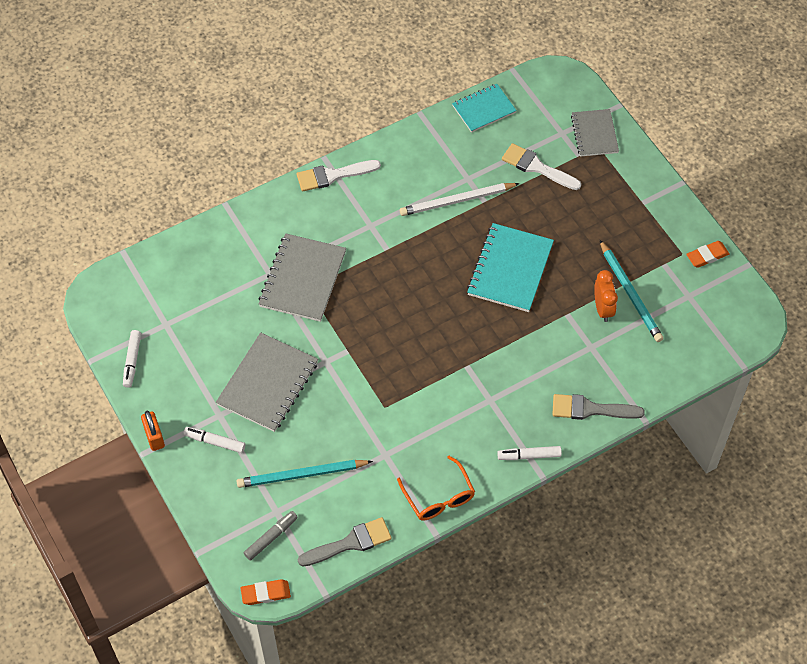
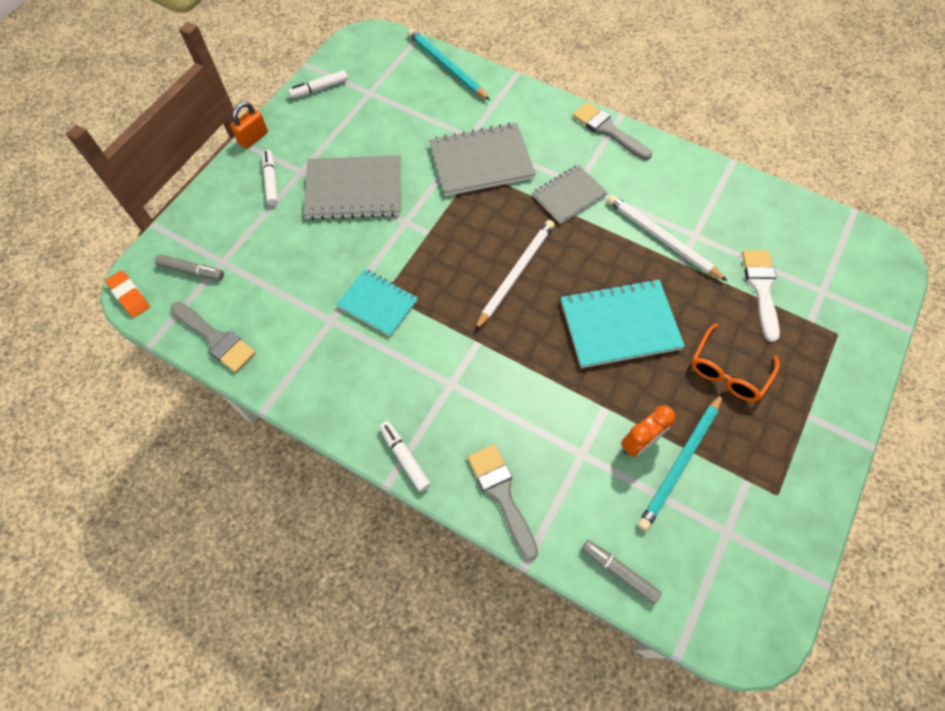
camera: 60 degrees right, 5 degrees up
(302, 475) = (271, 262): turquoise pencil -> turquoise pencil (446, 66)
(333, 175) = (607, 130): white brush -> grey brush
(425, 311) = (515, 274): none -> white pencil
(438, 496) = (308, 392): orange glasses -> orange glasses (728, 370)
(484, 109) = (786, 209): turquoise notebook -> turquoise notebook (377, 303)
(594, 134) = (850, 322): grey notebook -> grey notebook (569, 196)
(679, 369) = (619, 572): none -> grey marker
(707, 256) = (798, 527): orange eraser -> none

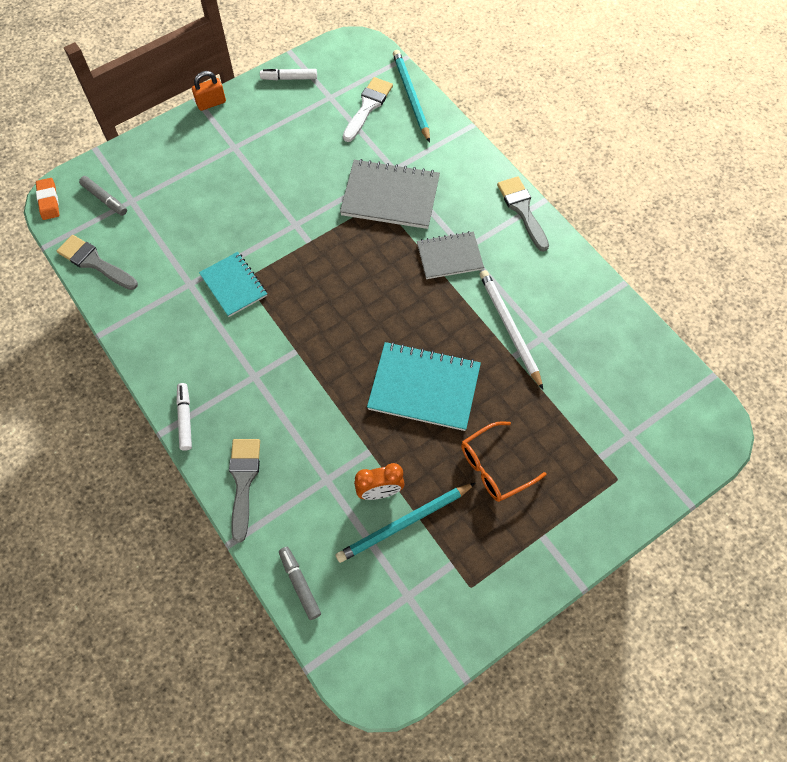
camera: 25 degrees right, 0 degrees up
(216, 339) = (94, 262): grey brush -> grey brush turned 150 degrees clockwise
(271, 181) = (205, 147): white marker -> none
(354, 189) = (268, 180): grey notebook -> none
(515, 274) = (361, 307): white pencil -> none
(761, 288) = (572, 409): white brush -> white brush (368, 106)

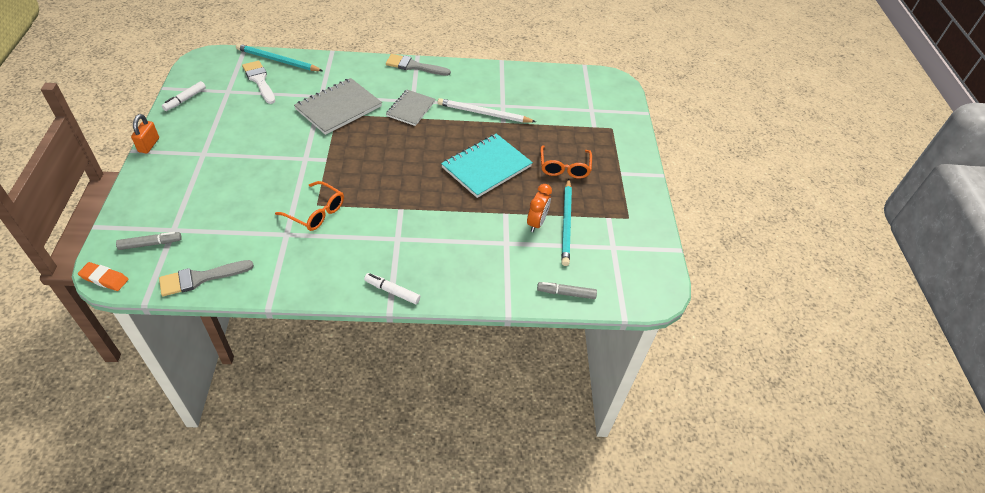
camera: 60 degrees left, 15 degrees down
(233, 285) = (315, 212): turquoise notebook -> orange glasses
(243, 481) = (470, 284): grey brush -> none

